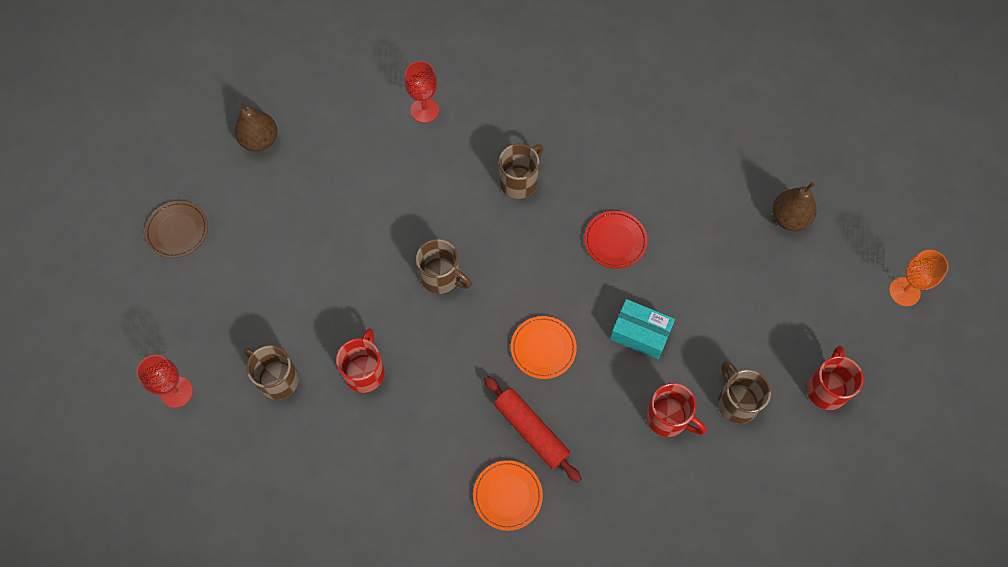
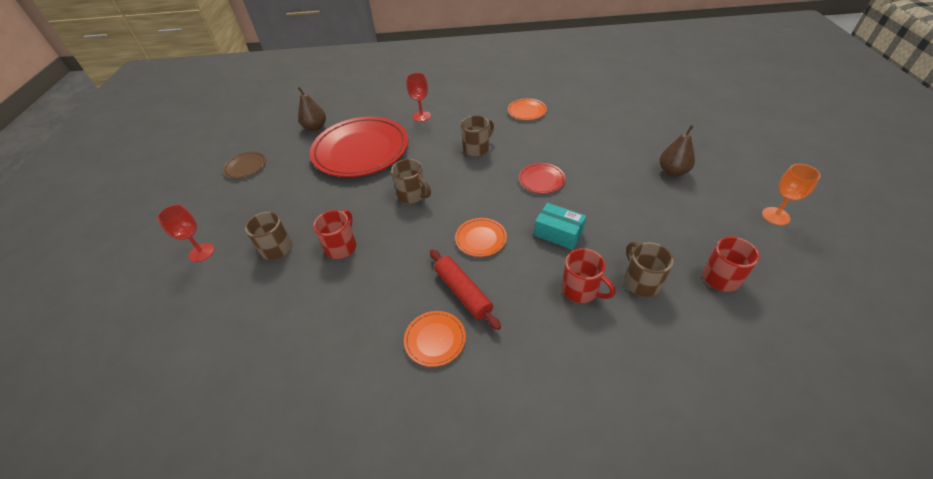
camera: 10 degrees right, 20 degrees down
(346, 190) = (361, 151): none -> red plate
(586, 95) = (527, 111): none -> orange plate

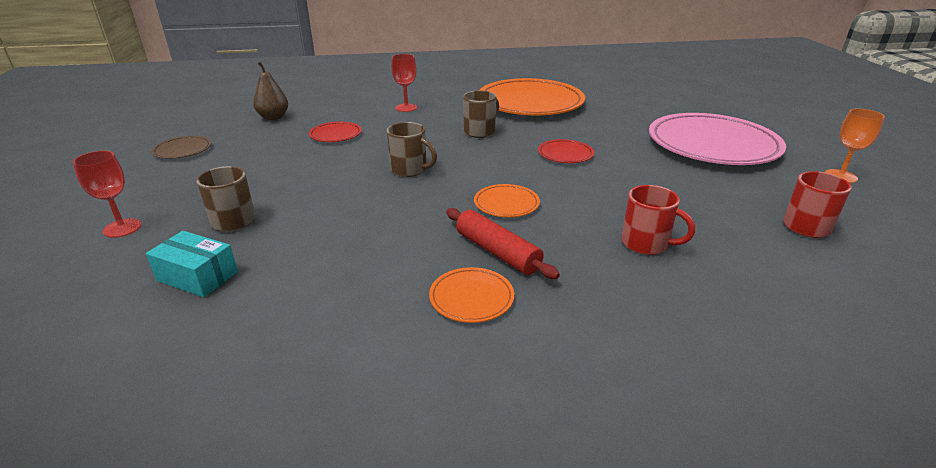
camera: 10 degrees left, 15 degrees down
(342, 247) = (324, 216): red mug -> none
(361, 151) = (335, 135): red plate -> red plate, size x0.43
(527, 111) = (530, 103): orange plate -> orange plate, size x2.35
(558, 233) = (600, 196): turquoise box -> turquoise box (197, 276)
(641, 282) = (715, 234): brown mug -> none
(672, 171) = (712, 145): brown pear -> pink plate

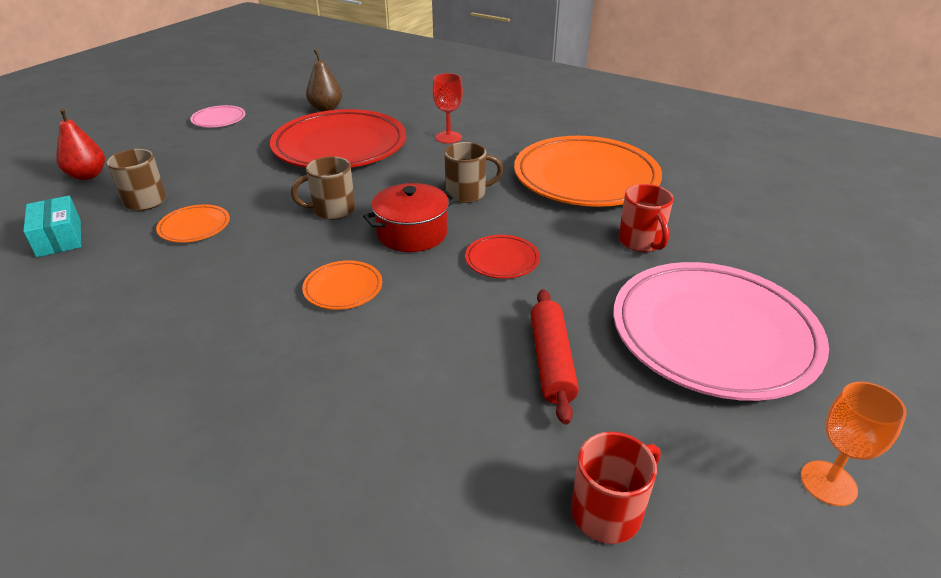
camera: 40 degrees right, 5 degrees up
(122, 228) = (87, 175): red goblet -> red pear
(183, 150) = (219, 119): brown plate -> pink plate
(335, 135) = (340, 146): red plate -> red plate, size x2.35
(410, 170) = (332, 210): brown mug -> brown mug turned 90 degrees clockwise
(471, 298) = (157, 364): orange plate -> orange plate (194, 227)
(489, 162) = (412, 233): none -> red pot
(497, 252) = (248, 333): red rolling pin -> red rolling pin (551, 361)
(646, 244) = (382, 409): red mug -> red mug (641, 242)

